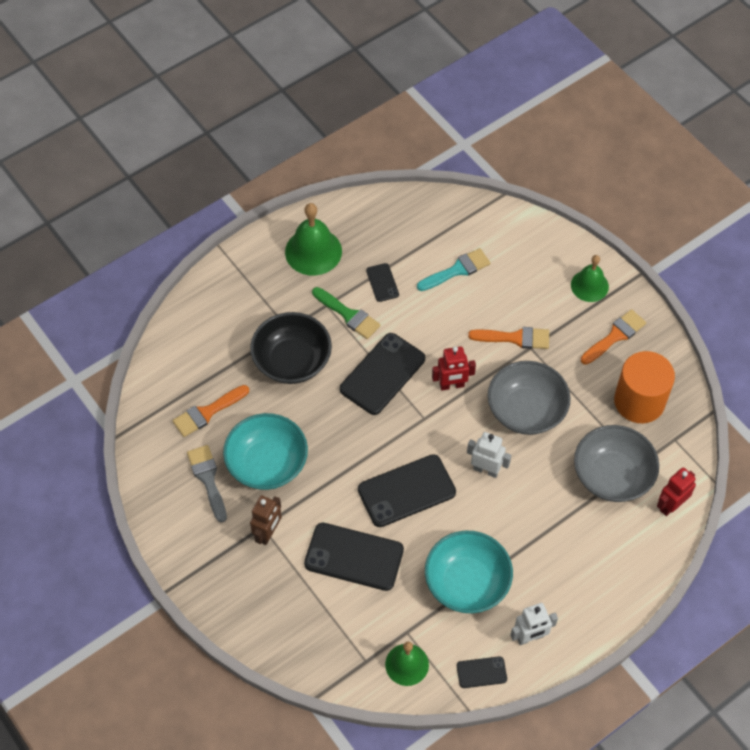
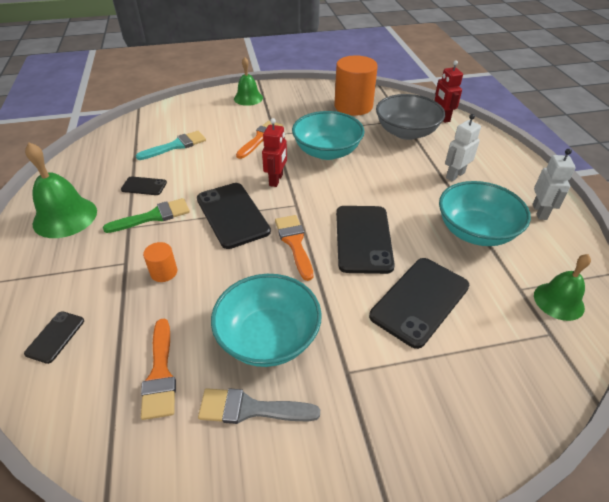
camera: 65 degrees left, 15 degrees down
(268, 533) = (358, 369): brown robot -> none
(292, 361) = (164, 272): black bowl -> orange cylinder
(457, 270) = (176, 146): turquoise brush -> turquoise brush turned 60 degrees clockwise
(481, 672) = (573, 251): black phone -> black phone (55, 337)
(486, 470) = (368, 186): white robot -> white robot (455, 175)
(526, 410) = (327, 152): grey bowl -> turquoise bowl
(615, 336) = (296, 100): orange brush -> orange brush (294, 243)

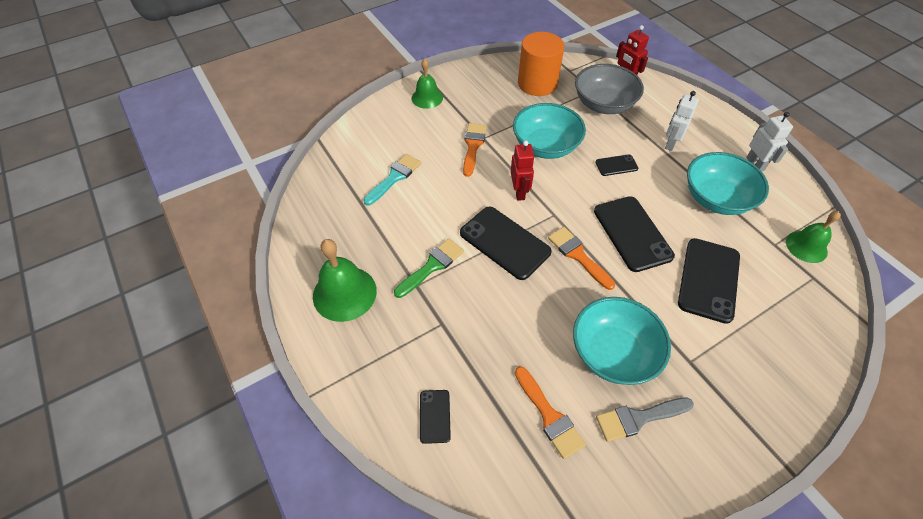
camera: 20 degrees left, 10 degrees up
(144, 186) = (397, 235): black phone -> black phone (616, 165)
(164, 272) = (484, 321): orange cylinder -> none

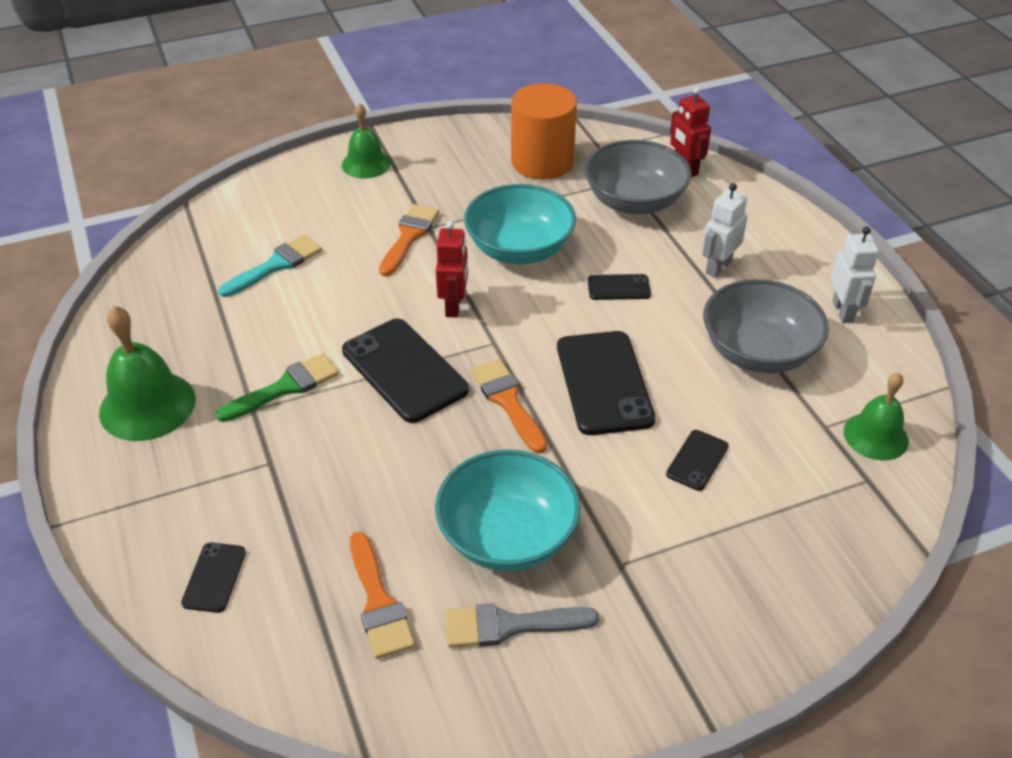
camera: 10 degrees right, 10 degrees down
(708, 280) = (697, 460): black phone -> black phone, size x0.50
(716, 198) = (758, 352): turquoise bowl -> grey bowl

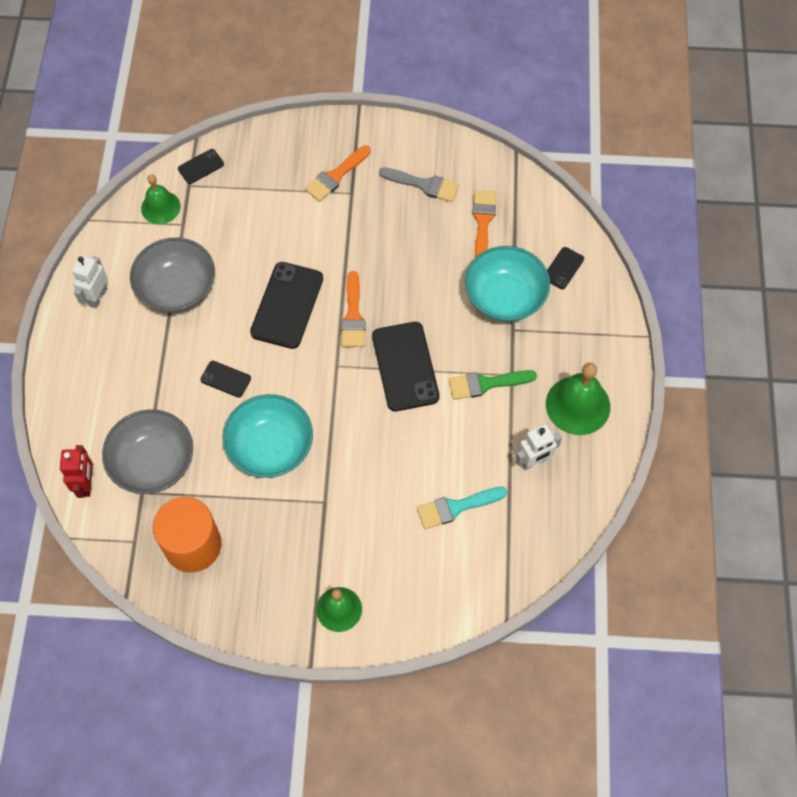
camera: 155 degrees left, 20 degrees up
(409, 236) = (344, 497): orange brush -> orange brush (336, 176)
(454, 306) = (346, 410): red robot -> none
(507, 536) = (400, 230): turquoise bowl -> turquoise bowl (505, 297)
(697, 460) = (270, 232): black phone -> black phone (201, 166)
(718, 267) = (145, 369): white robot -> white robot (534, 461)

